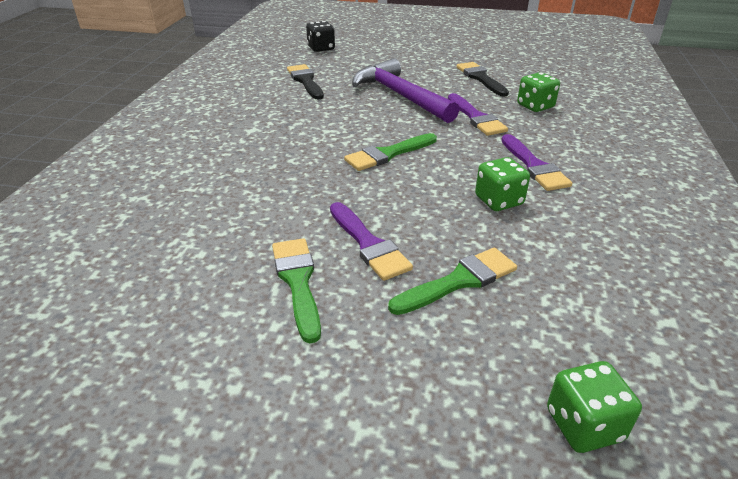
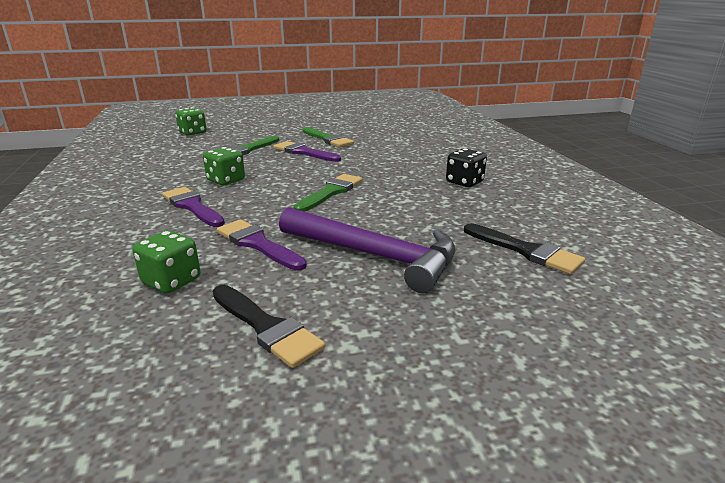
camera: 155 degrees right, 10 degrees down
(321, 48) = (647, 340): black dice -> black dice (464, 182)

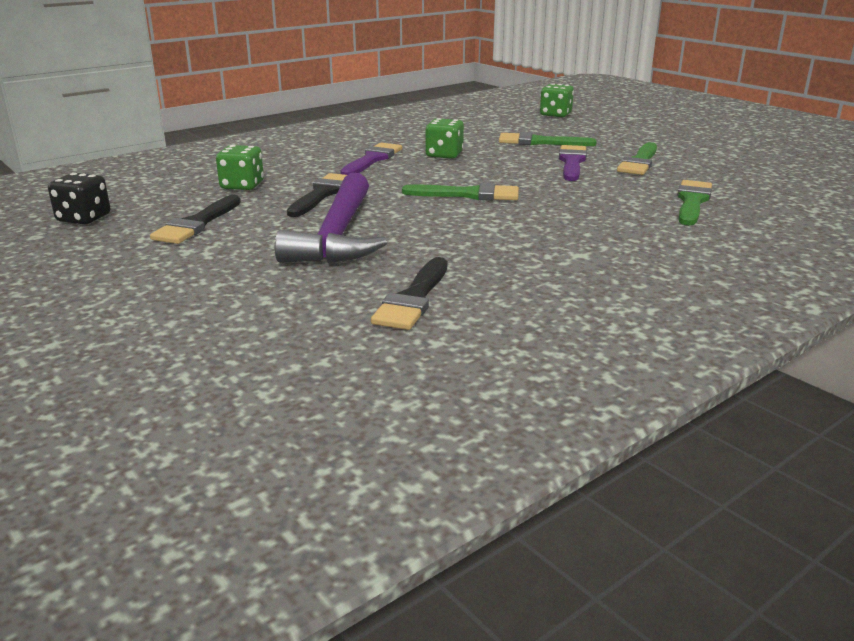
camera: 65 degrees right, 0 degrees up
(257, 244) = (322, 194): purple brush -> black brush
(410, 146) = (692, 201): none -> green brush
(464, 182) = (595, 247): black dice -> black dice (84, 218)

